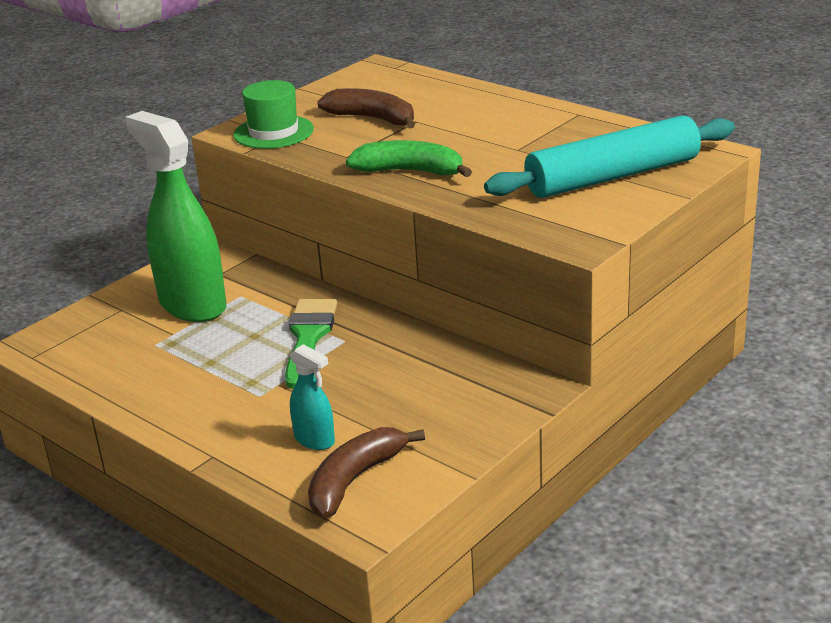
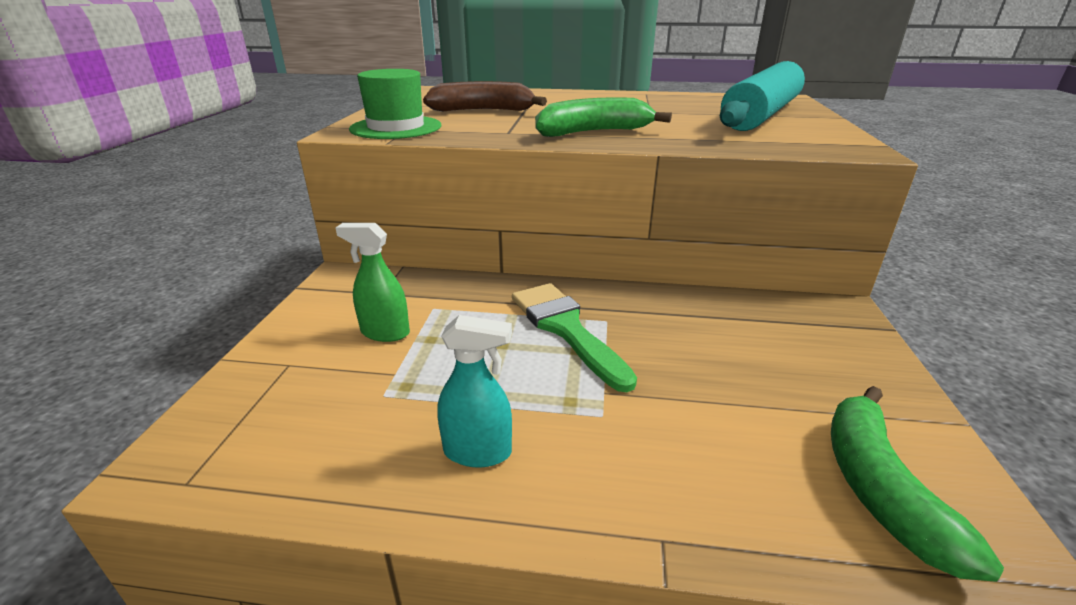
camera: 35 degrees left, 0 degrees up
(192, 305) = (385, 332): green spray bottle -> green spray bottle, size x0.46
(314, 440) = (750, 450): turquoise spray bottle -> turquoise spray bottle (478, 452)
(355, 480) = (879, 488): brown banana -> green banana

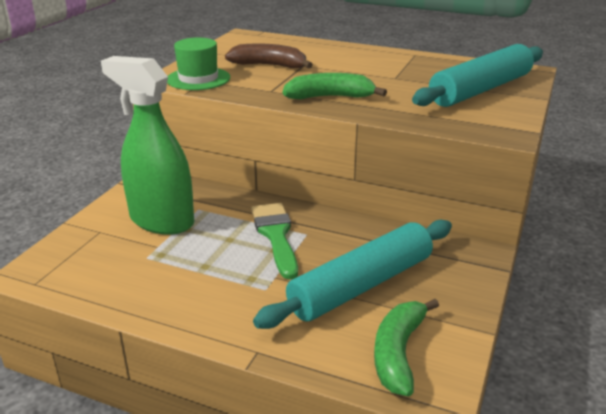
camera: 15 degrees right, 0 degrees up
(385, 332) = (161, 221): green spray bottle -> green spray bottle, size x2.19
(478, 452) = (184, 295): turquoise spray bottle -> none
(734, 382) = (361, 285): none -> turquoise rolling pin

